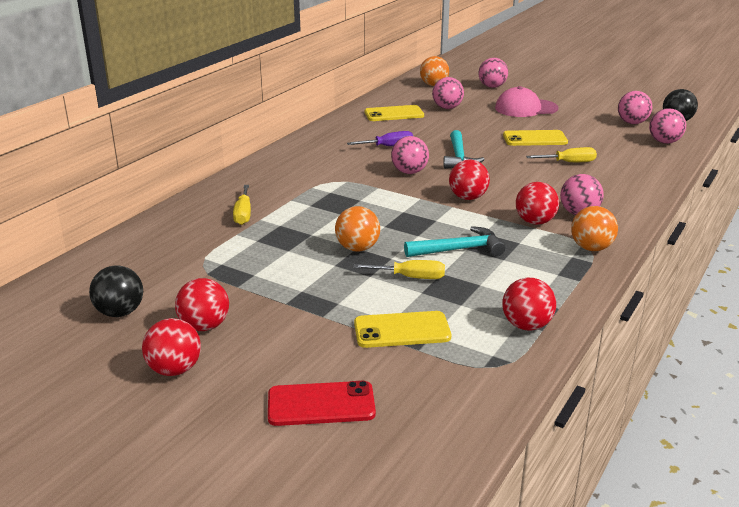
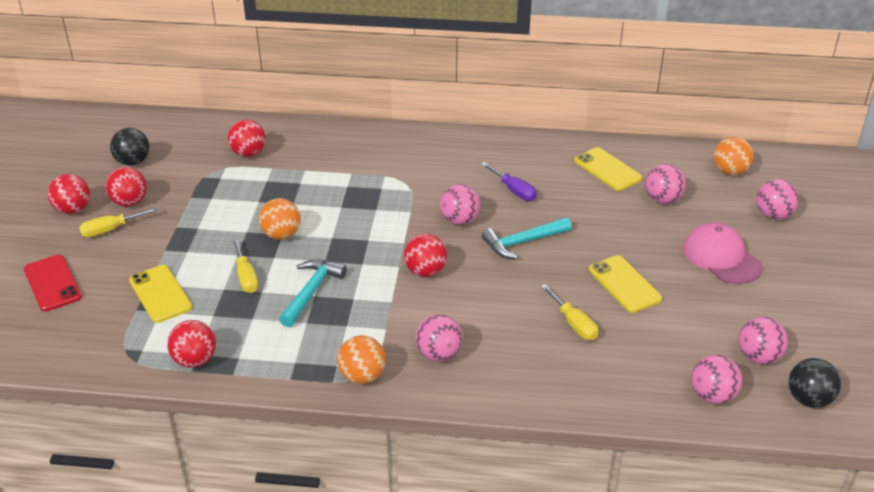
camera: 65 degrees right, 10 degrees up
(243, 214) = (309, 159): yellow screwdriver -> yellow screwdriver (110, 229)
(459, 249) = (311, 291): turquoise hammer -> turquoise hammer turned 120 degrees counterclockwise
(535, 222) = (398, 327): red ball -> red ball (248, 153)

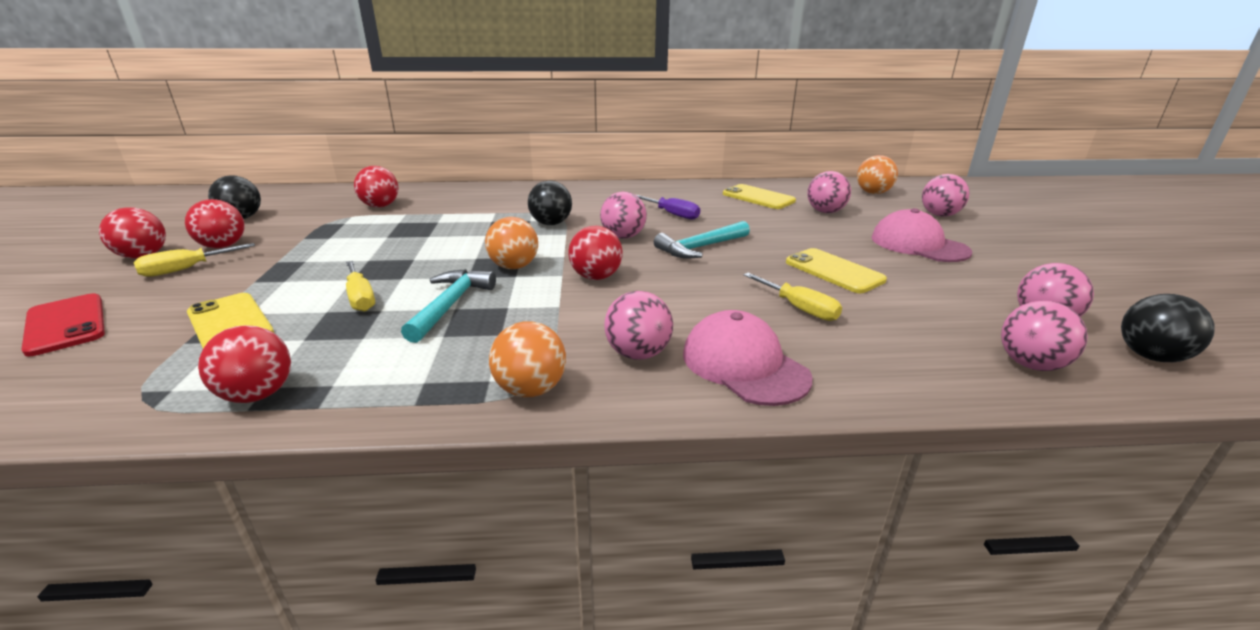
camera: 10 degrees left, 10 degrees down
(281, 235) = (413, 260): orange ball -> orange ball (514, 267)
(399, 195) = (551, 223): none -> black ball
(508, 373) = (744, 365): none -> pink cap

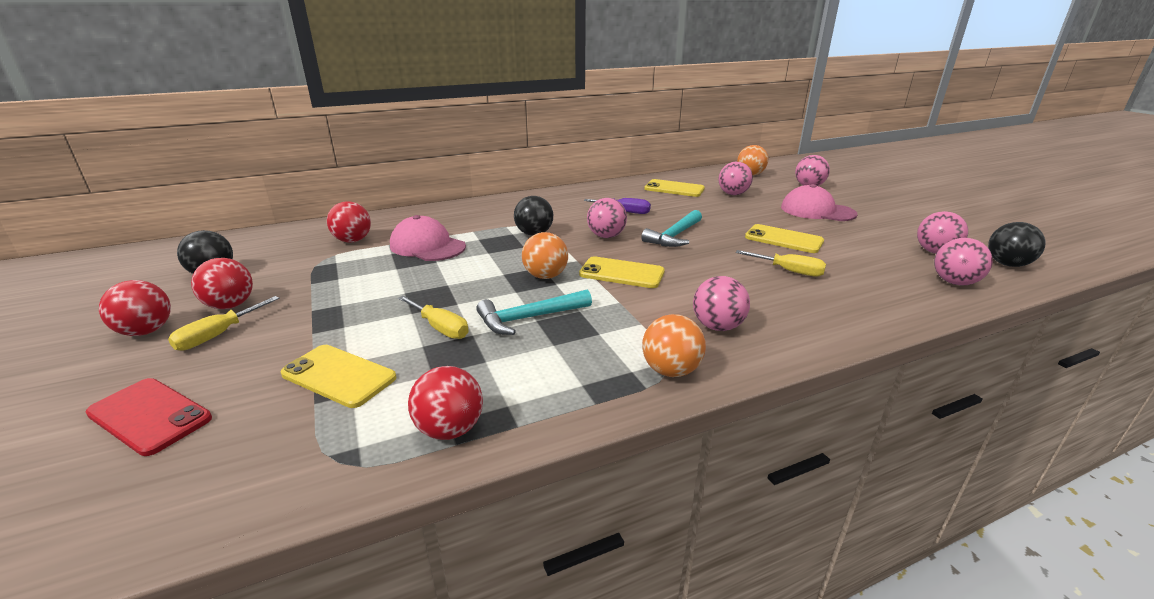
camera: 20 degrees left, 0 degrees up
(450, 305) = (529, 318): turquoise hammer -> turquoise hammer turned 105 degrees counterclockwise
(596, 277) = (621, 273): red ball -> yellow phone
(744, 365) = (795, 319): pink cap -> pink cap (427, 246)

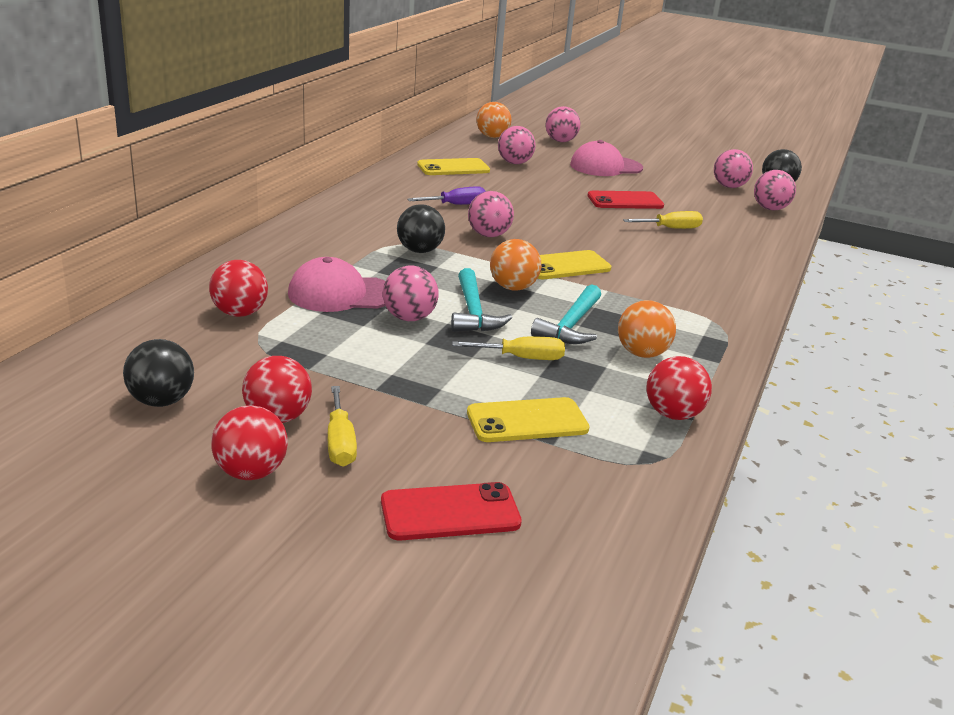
camera: 45 degrees left, 0 degrees up
(670, 370) = (722, 325): orange ball -> orange ball (642, 354)
(674, 236) = (543, 220): turquoise hammer -> turquoise hammer (473, 312)
(717, 326) = (698, 286): pink ball -> pink ball (409, 318)
(783, 239) = (625, 201): yellow phone -> red phone

